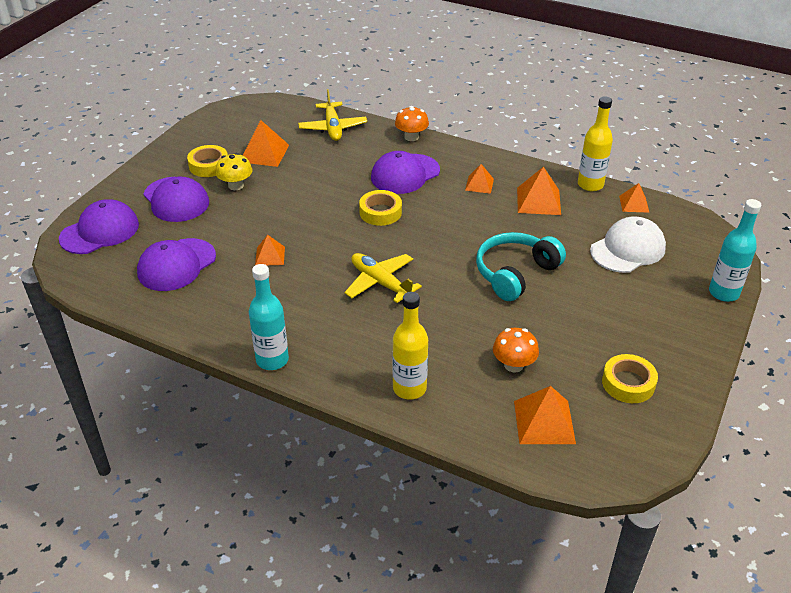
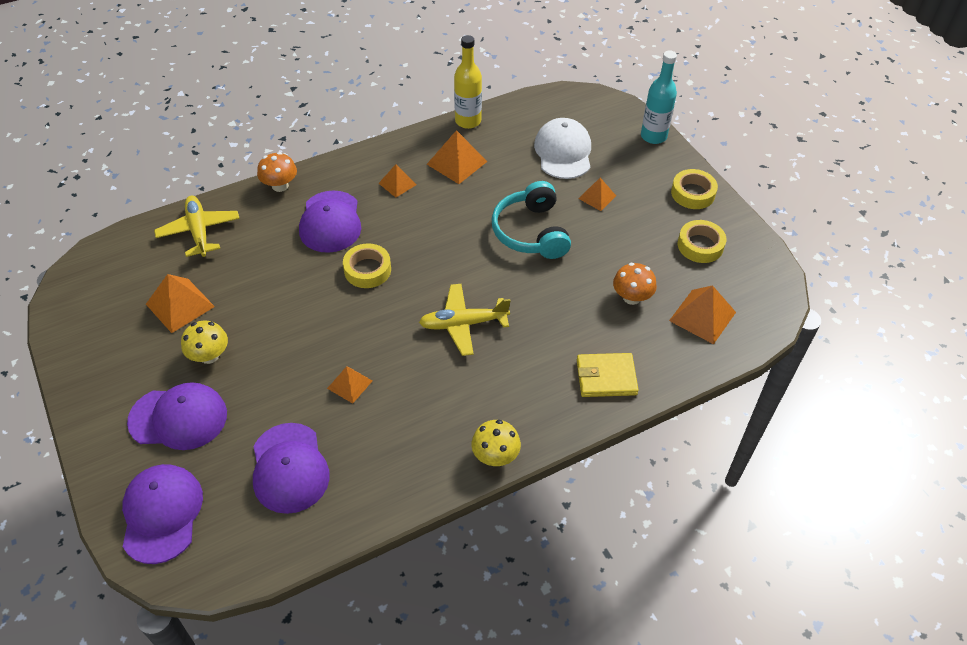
camera: 55 degrees left, 10 degrees up
(209, 165) = (149, 361): yellow tape -> yellow tape (693, 193)
(272, 360) = (495, 456): turquoise bottle -> yellow mushroom
(333, 128) = (199, 231): yellow plane -> yellow plane turned 135 degrees counterclockwise
(409, 388) = (606, 377): yellow bottle -> yellow wallet
(634, 204) = (515, 114): orange pyramid -> orange pyramid (597, 197)

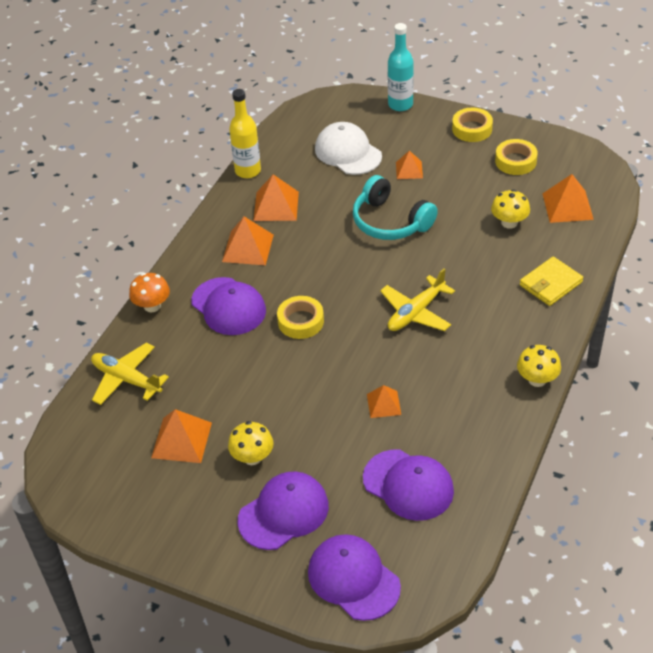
camera: 35 degrees left, 5 degrees down
(397, 184) = (248, 248): orange pyramid -> orange pyramid, size x1.61
(631, 297) = (509, 222): orange mushroom -> yellow mushroom

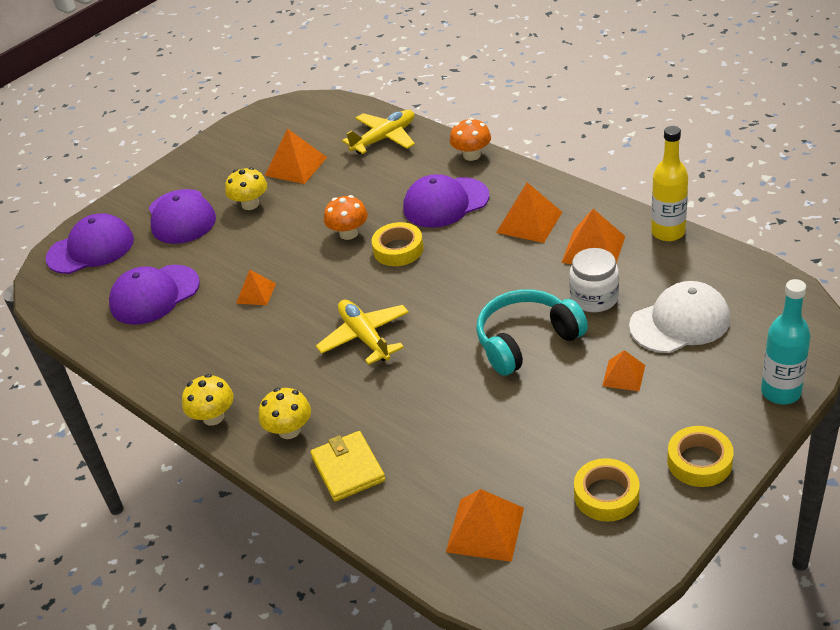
camera: 110 degrees right, 5 degrees down
(285, 362) = (348, 233): none -> orange mushroom
(333, 196) = (594, 298): none -> white jar
(509, 222) = (478, 455): yellow mushroom -> yellow mushroom (289, 430)

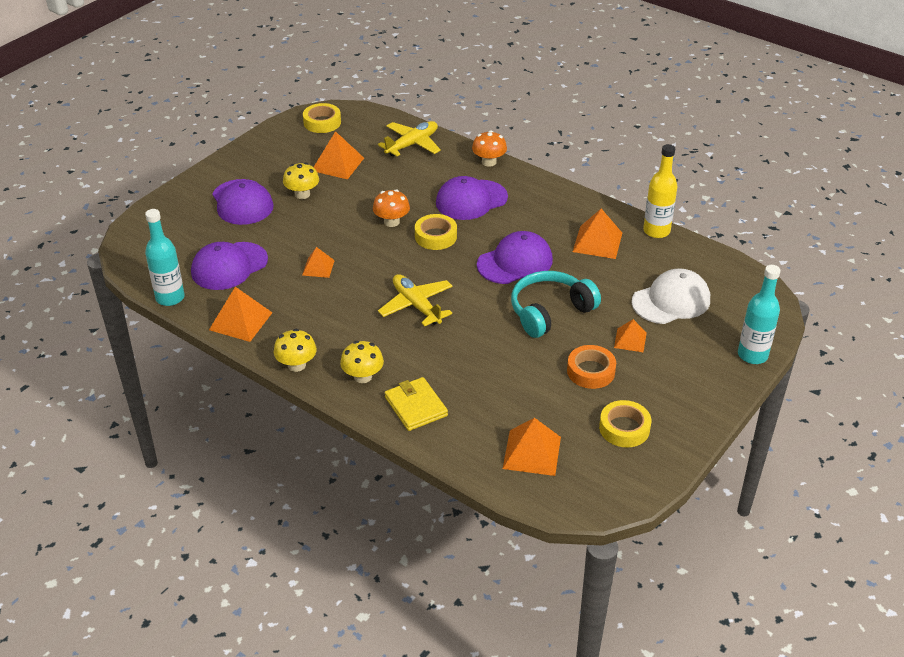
camera: 10 degrees left, 0 degrees up
(82, 336) = (170, 298): none -> turquoise bottle
(91, 249) = (165, 226): purple cap -> purple cap (515, 262)
(529, 222) = (543, 218): orange pyramid -> orange pyramid (240, 321)
(570, 418) = (591, 371): none -> orange tape
(594, 298) = (601, 280): white jar -> none
(699, 462) = (694, 405): yellow tape -> yellow tape (322, 122)

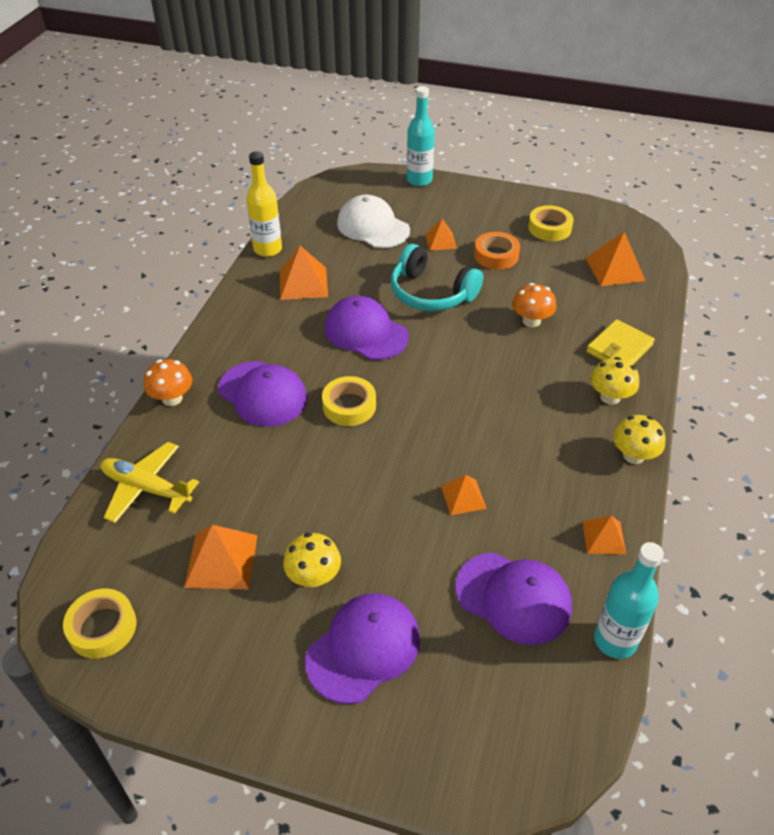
camera: 110 degrees left, 5 degrees up
(240, 321) = (604, 537): orange pyramid -> orange pyramid, size x0.62
(391, 222) = (338, 455): orange mushroom -> orange mushroom (531, 321)
(416, 305) = (479, 388): yellow plane -> none

